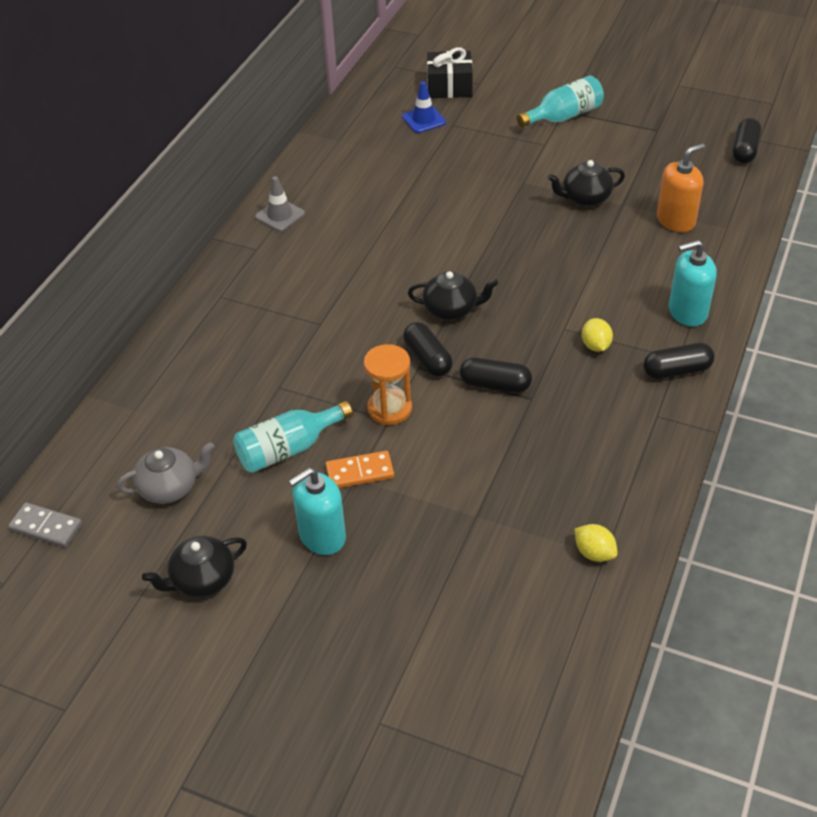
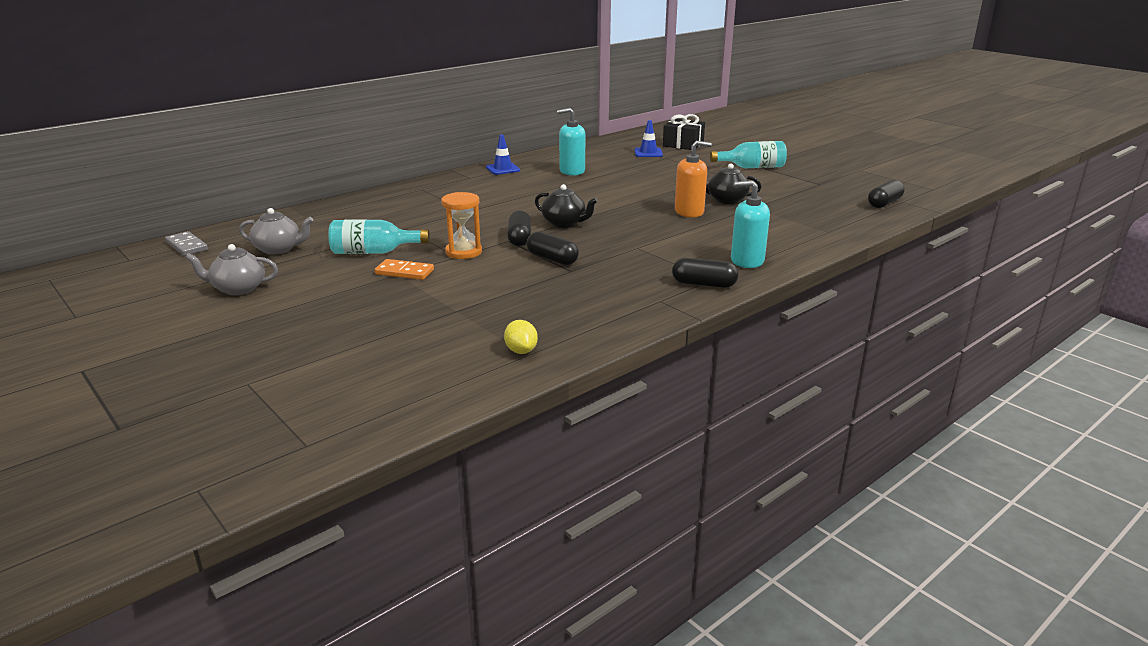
camera: 25 degrees right, 20 degrees down
(202, 580) = (238, 289): black teapot -> grey teapot
(280, 215) = (503, 169): grey traffic cone -> blue traffic cone
(322, 536) = (339, 291): turquoise soap dispenser -> turquoise soap dispenser (572, 171)
(595, 345) = (652, 259): yellow lemon -> none
(676, 220) = (788, 221): orange soap dispenser -> orange soap dispenser (689, 212)

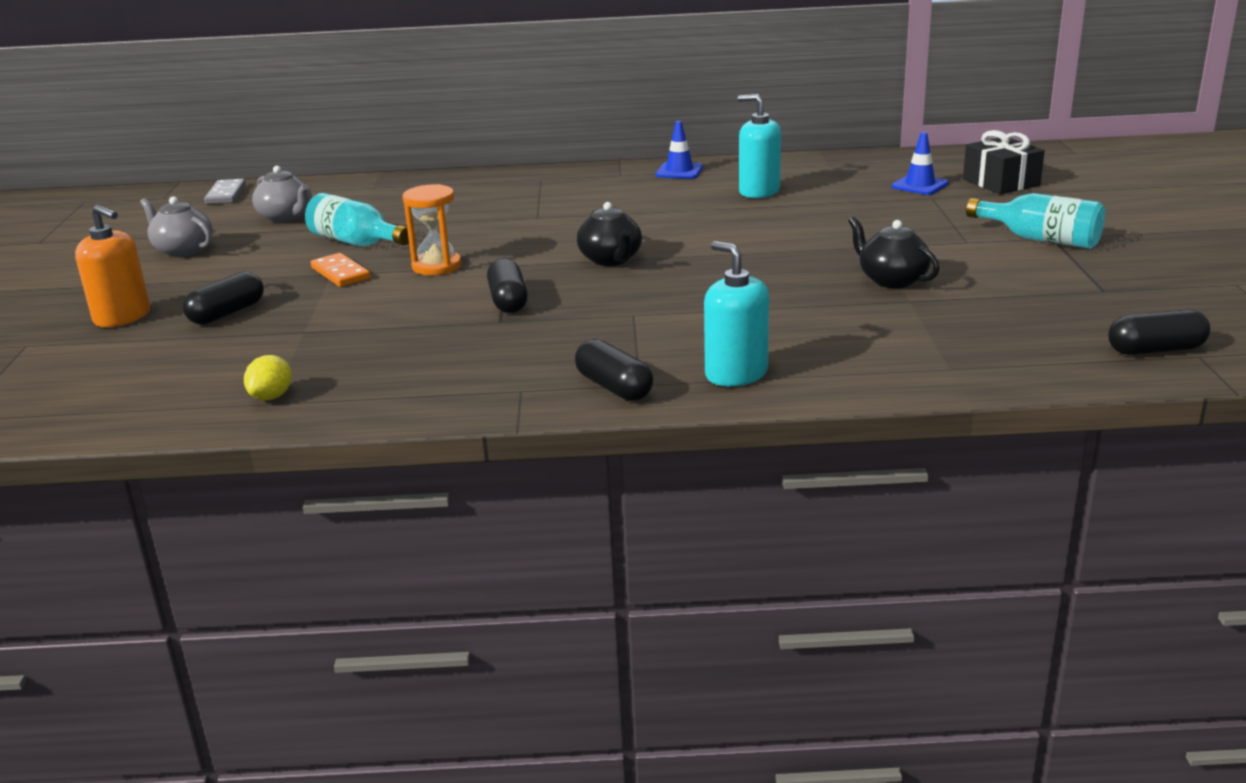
camera: 40 degrees right, 0 degrees up
(519, 238) = (524, 266): black capsule -> black capsule (227, 313)
(689, 212) = (800, 284): orange soap dispenser -> orange soap dispenser (122, 317)

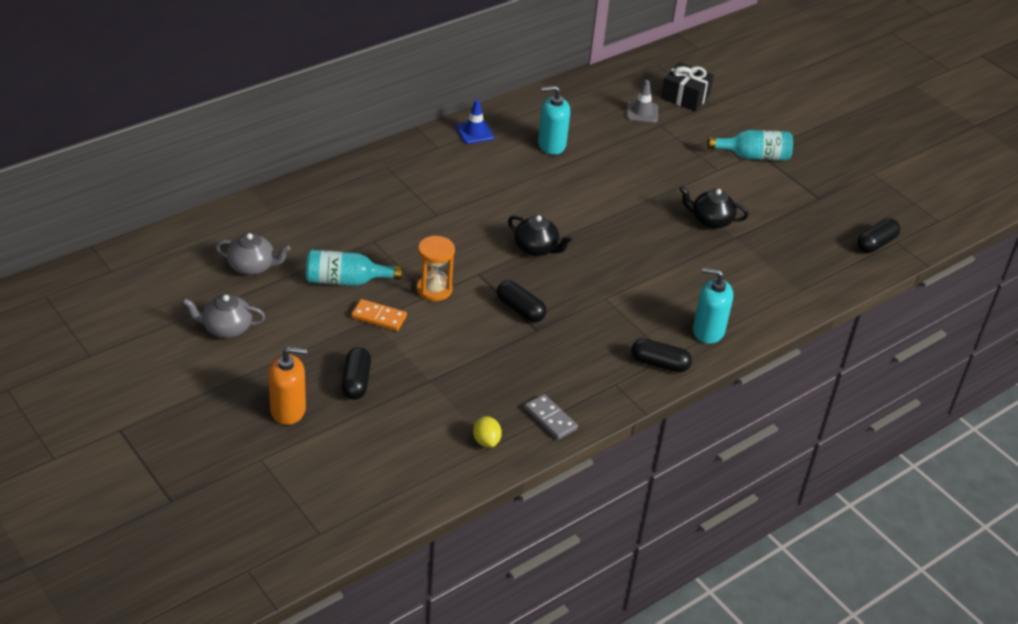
camera: 40 degrees left, 15 degrees up
(225, 194) = (160, 252): grey domino -> grey domino (550, 419)
(919, 185) = (642, 112): blue traffic cone -> grey traffic cone

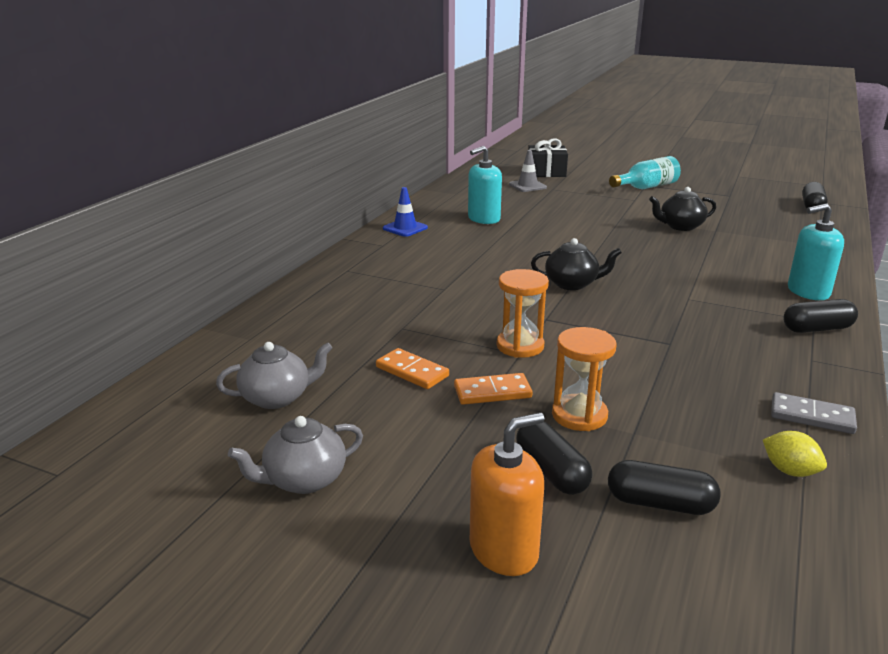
camera: 25 degrees left, 15 degrees down
(346, 281) = (412, 372): turquoise bottle -> orange domino
(412, 355) = (579, 415): none -> orange hourglass
(520, 309) = (629, 333): black capsule -> black capsule (660, 503)

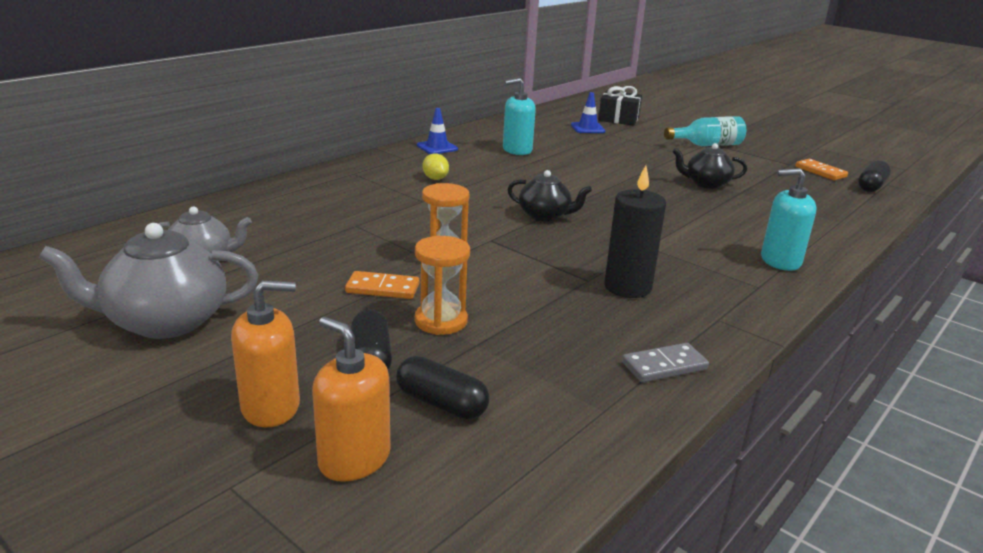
camera: 15 degrees right, 0 degrees up
(304, 480) = (165, 321): grey teapot -> grey teapot, size x1.63
(412, 372) = (330, 260): orange domino -> orange domino (820, 172)
(527, 186) = (587, 128): grey traffic cone -> blue traffic cone
(636, 585) = (354, 459): none -> orange soap dispenser
(710, 343) = (627, 287): none -> black candle
(789, 471) = (592, 405): yellow lemon -> yellow lemon (435, 178)
(812, 416) = (664, 366): grey domino -> grey domino turned 60 degrees counterclockwise
(817, 329) = (753, 294): black capsule -> none

